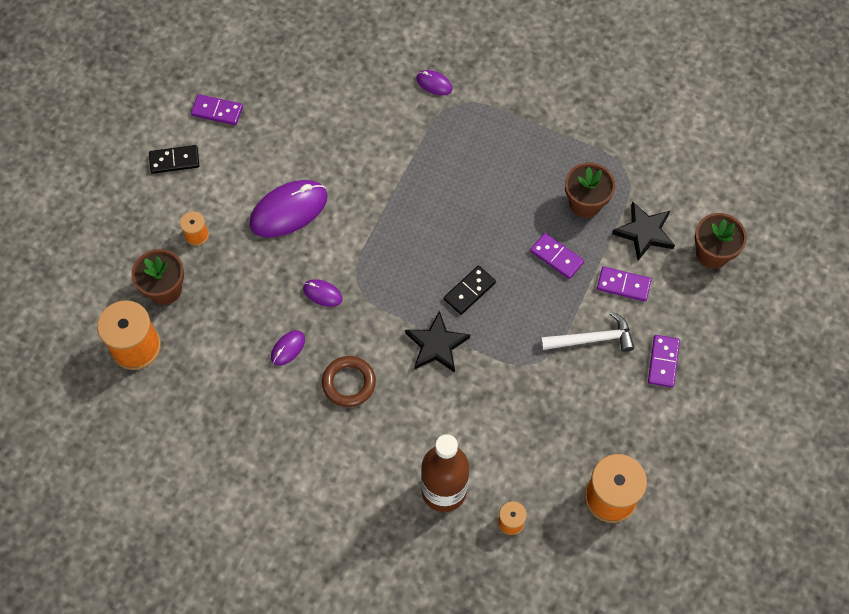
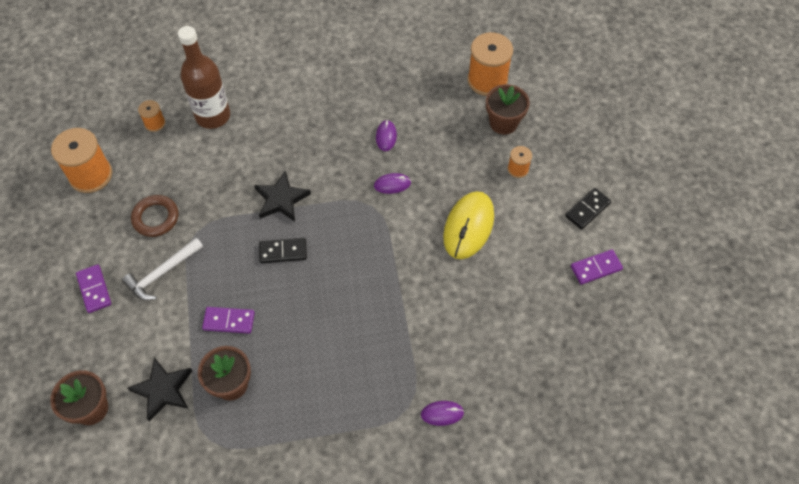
camera: 145 degrees right, 5 degrees down
(289, 210) = (468, 226): purple mouse -> yellow mouse
(349, 383) = (326, 140): brown ring -> brown ring (156, 218)
(469, 291) = (283, 252): black domino -> black domino turned 75 degrees clockwise
(623, 285) = (158, 332): purple domino -> none

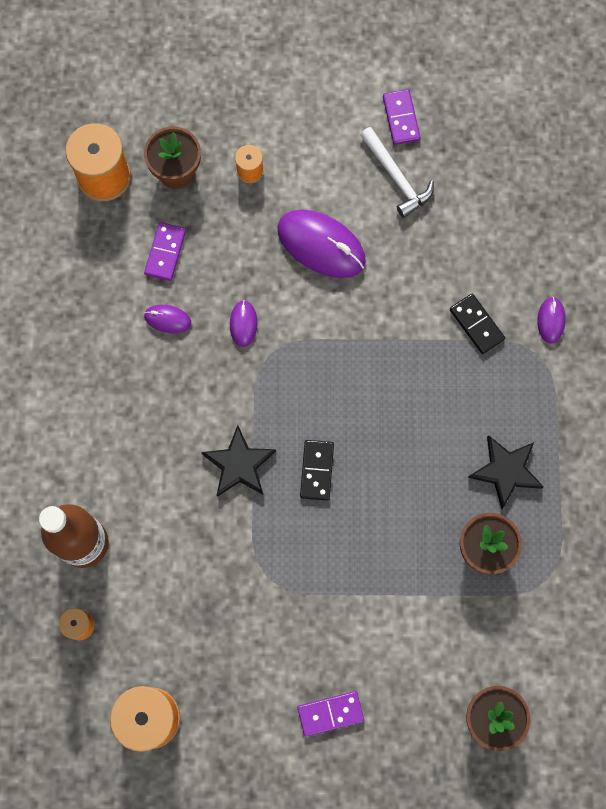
camera: 80 degrees left, 15 degrees up
(156, 218) = (237, 630): brown ring -> none
(162, 273) = (321, 625): white hammer -> white hammer (396, 178)
(163, 390) = (479, 630): black star -> black star (506, 471)
(229, 321) = (401, 545): purple domino -> purple domino (165, 252)
(468, 226) = (321, 245): yellow mouse -> purple mouse
(587, 209) = (322, 107): black domino -> black domino (476, 324)

